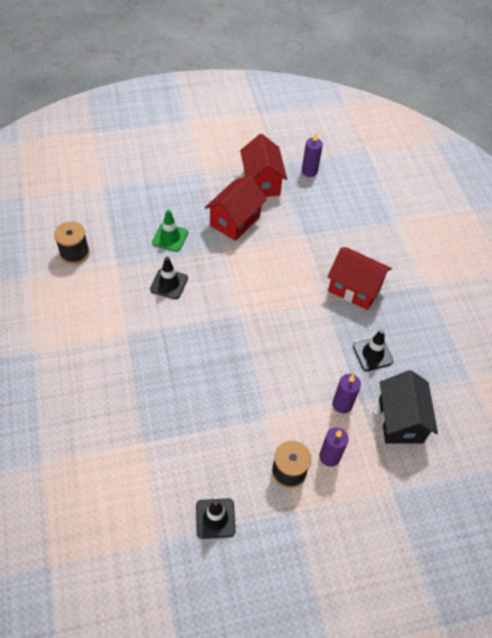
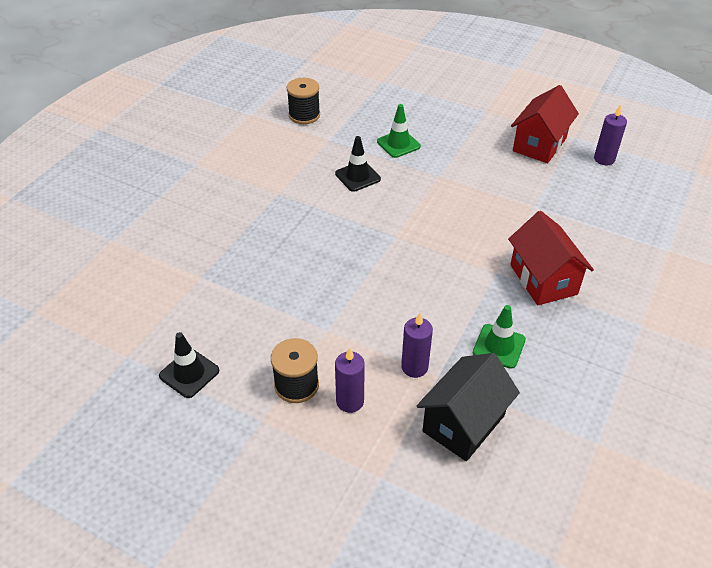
camera: 45 degrees right, 10 degrees down
(235, 221) = (476, 161): red house -> none
(372, 354) = (499, 346): black traffic cone -> green traffic cone

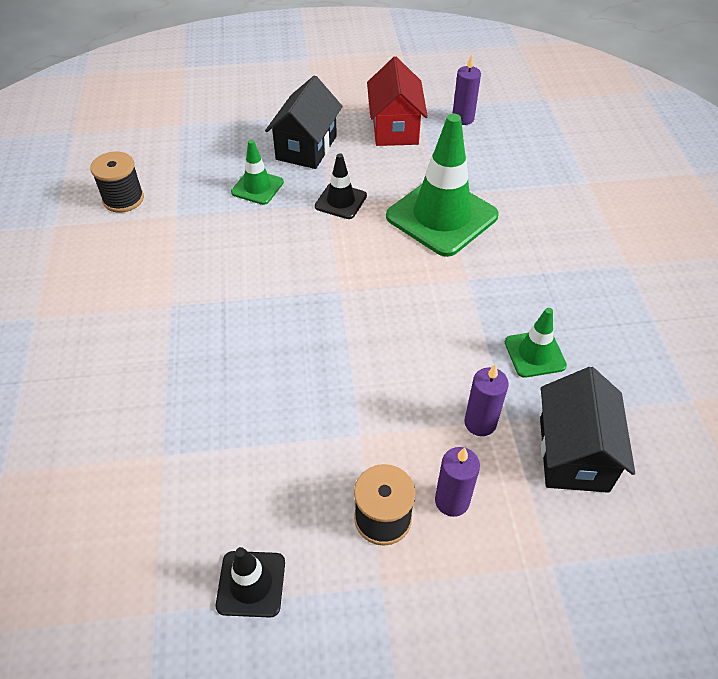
camera: 35 degrees left, 5 degrees up
(357, 176) = (244, 243): black traffic cone -> black traffic cone (340, 201)
(457, 131) = (306, 148): none -> black house
(517, 221) = (441, 216): none -> green traffic cone
(543, 279) = (514, 264): red house -> none

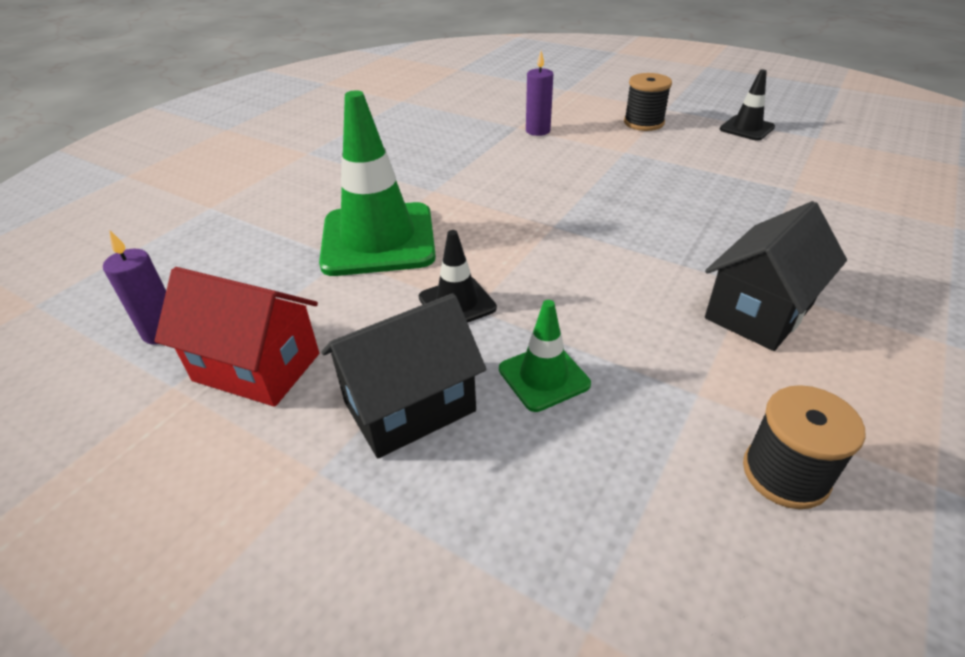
camera: 140 degrees left, 10 degrees down
(395, 128) = (256, 367): red house -> red house turned 75 degrees clockwise
(452, 501) = (594, 116): purple candle -> none
(534, 354) = (455, 141): green traffic cone -> none
(573, 454) = (501, 107): black house -> black house (758, 311)

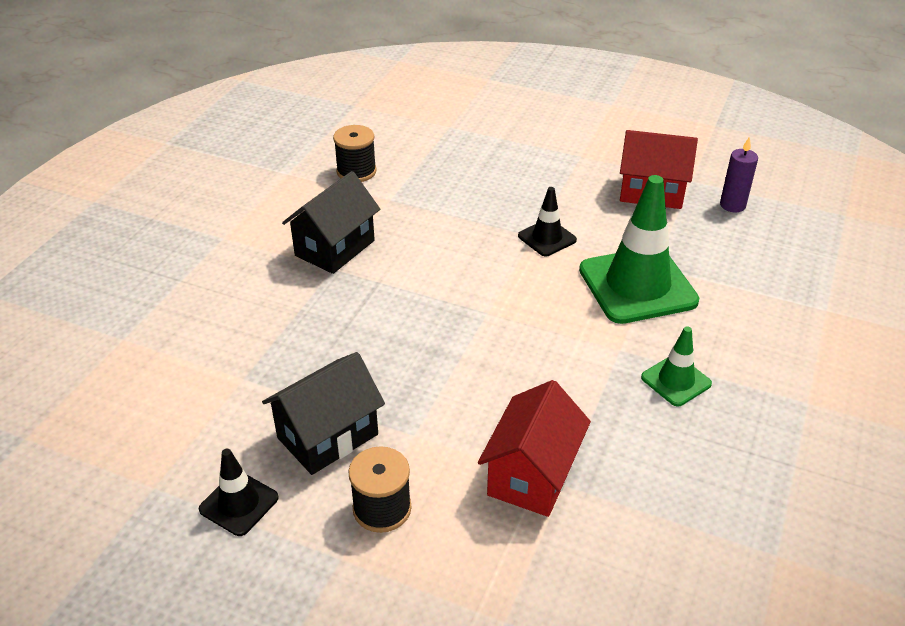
camera: 170 degrees right, 0 degrees up
(410, 407) = (549, 181): black house -> black house (327, 436)
(538, 131) = (532, 475): purple candle -> red house
(544, 377) = (478, 200): green traffic cone -> green traffic cone (676, 381)

